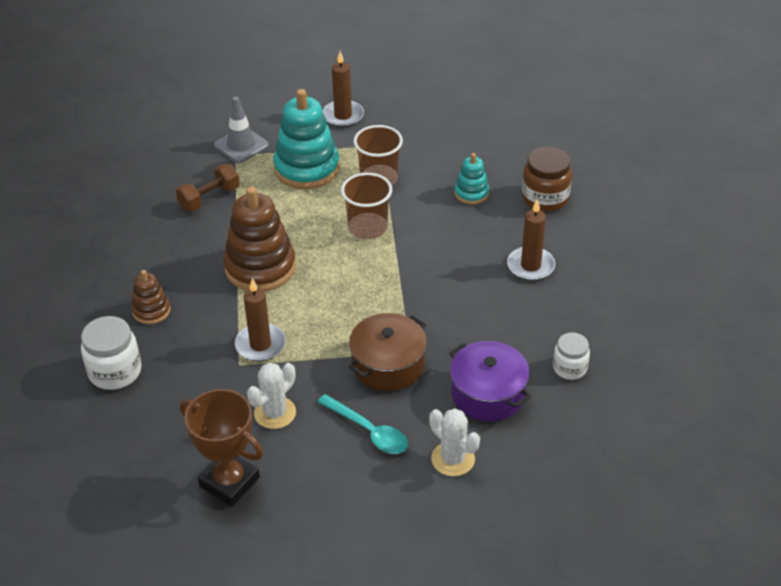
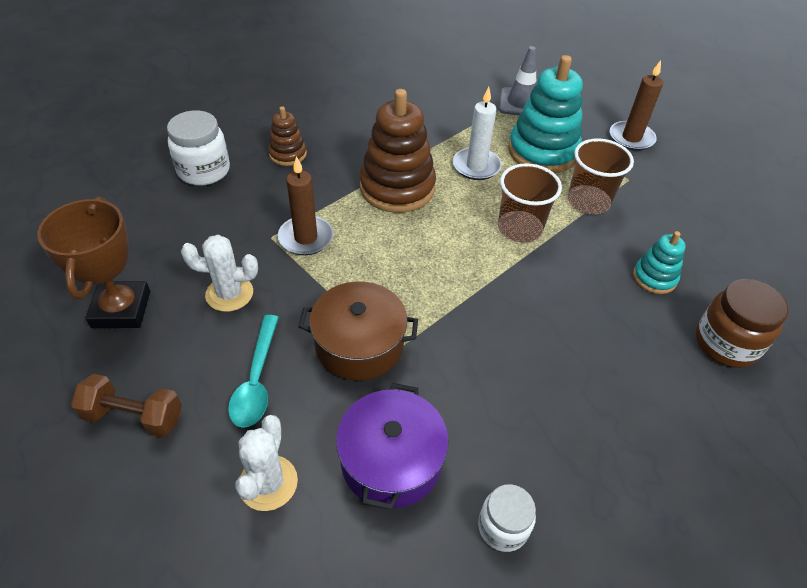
camera: 50 degrees right, 5 degrees up
(209, 198) = (443, 118): brown dumbbell -> brown dumbbell (134, 416)
(284, 212) = (476, 166): none -> white candle
(530, 266) = (615, 389): brown candle -> none

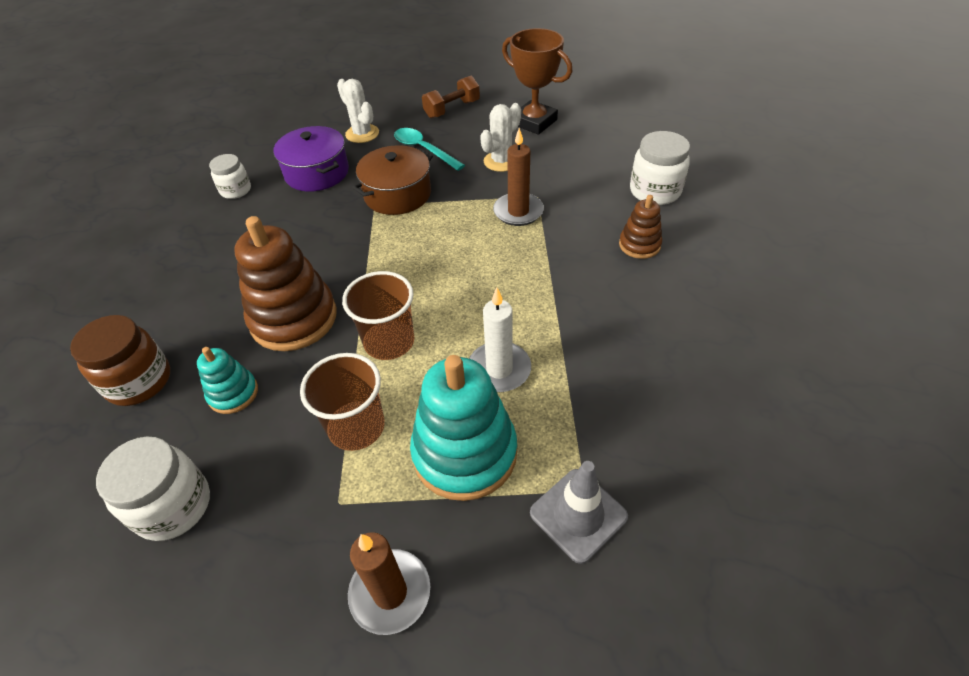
camera: 135 degrees right, 0 degrees up
(397, 187) = (525, 291): brown stacking toy -> brown stacking toy (294, 318)
(727, 242) = (173, 506): none -> white jar

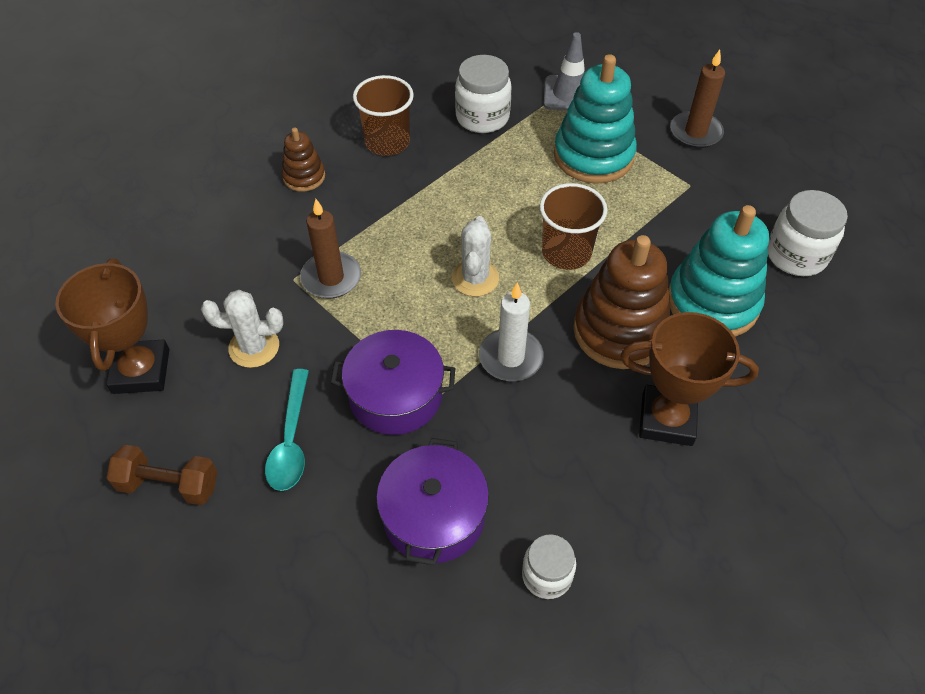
camera: 135 degrees left, 5 degrees up
(139, 381) = (784, 373): brown jar -> none
(217, 291) = (667, 419): none -> brown trophy
(233, 393) = (712, 302): turquoise stacking toy -> turquoise stacking toy, size x1.93
(356, 427) = (643, 215): brown cup -> brown cup (387, 142)
(362, 134) = (311, 545): white cactus -> white cactus (475, 278)
(397, 194) = (395, 396): brown pot -> purple pot
(499, 369) = (517, 179): white candle -> white candle (511, 357)
(655, 191) = (211, 203): white jar -> white jar (482, 117)

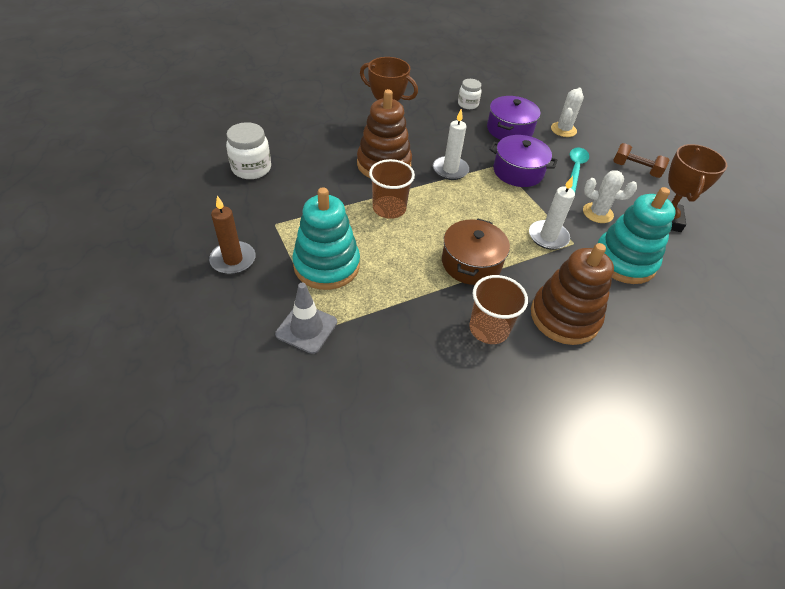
camera: 165 degrees left, 5 degrees down
(304, 177) = (564, 317): brown stacking toy -> brown stacking toy, size x1.93
(331, 278) = (548, 237): brown candle -> white candle
(427, 208) = (471, 263): none -> brown pot
(475, 278) = (454, 211): white cactus -> white cactus (563, 130)
(482, 117) = (397, 328): white jar -> none
(712, 302) = (322, 162): turquoise stacking toy -> turquoise stacking toy (624, 261)

